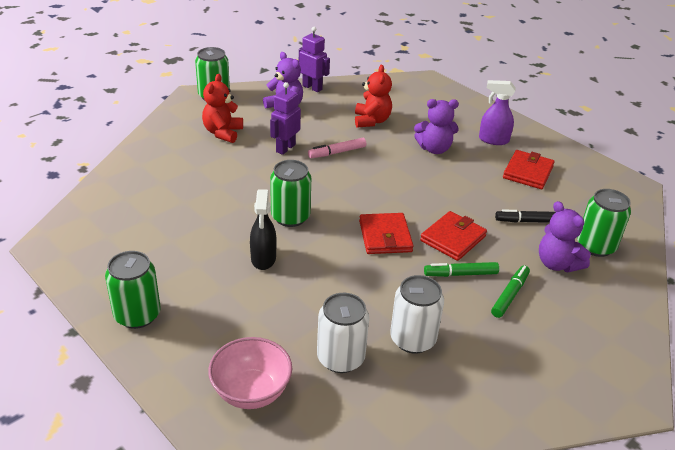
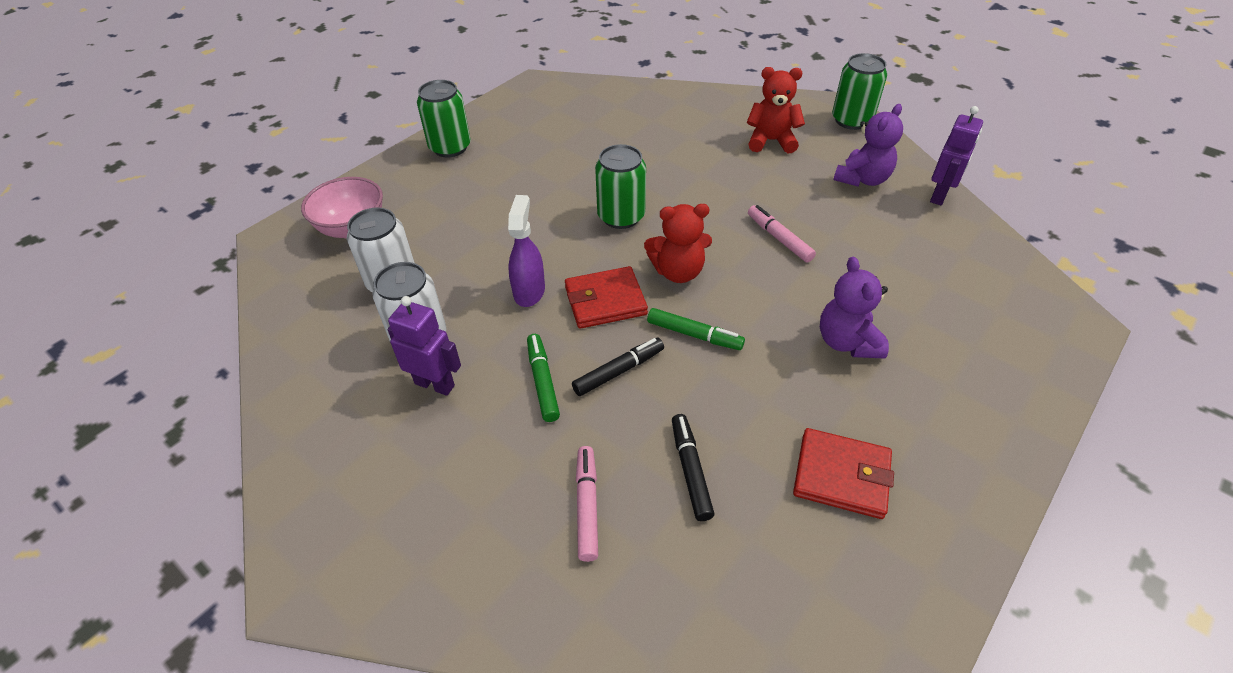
camera: 85 degrees right, 10 degrees up
(263, 259) = (541, 207): black spray bottle -> none
(285, 148) = (764, 193): purple robot -> purple robot (435, 384)
(371, 121) = (886, 264): red teddy bear -> red teddy bear (678, 272)
(453, 238) = (619, 371): red wallet -> black marker
(493, 140) = (924, 423): purple spray bottle -> purple spray bottle (529, 291)
(510, 295) = (506, 438): green marker -> green marker (694, 335)
(557, 264) = (587, 506): purple teddy bear -> pink marker
(595, 246) = (648, 573): green can -> none

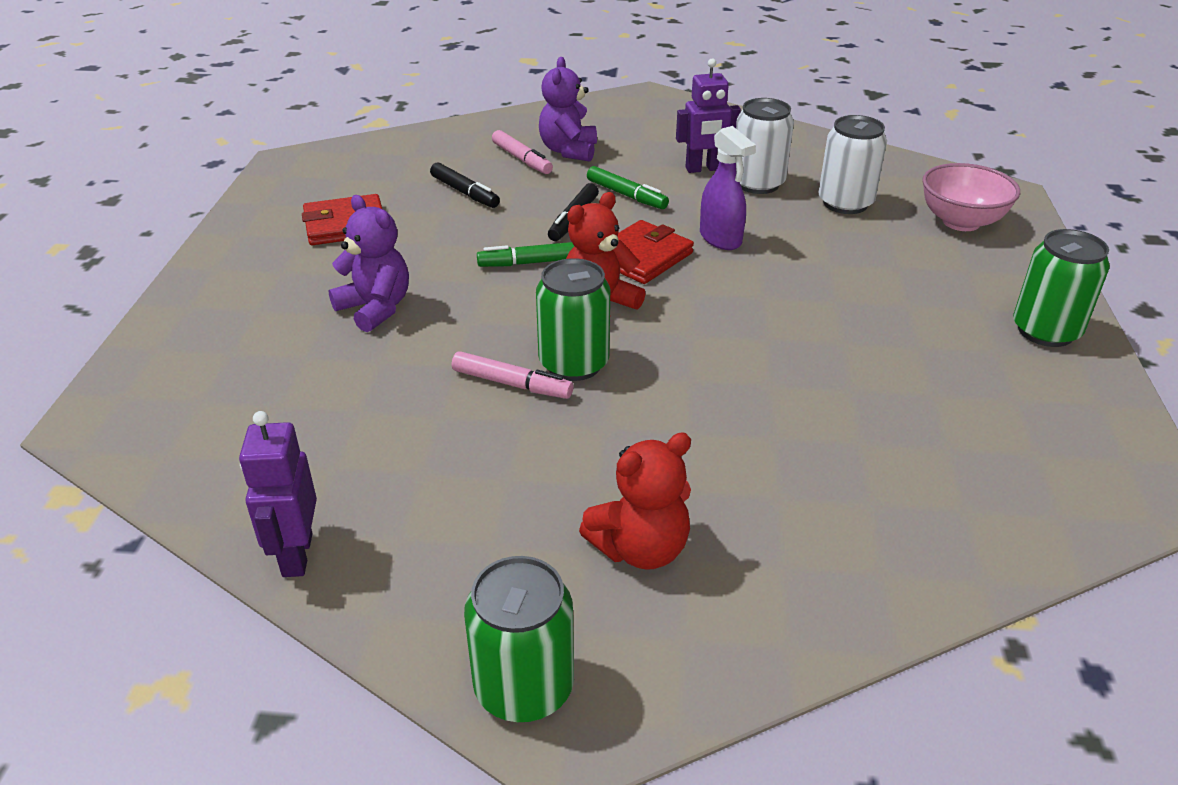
camera: 145 degrees right, 10 degrees down
(621, 216) = (724, 335): green can -> green can (574, 364)
(862, 179) = (440, 533): purple teddy bear -> purple teddy bear (568, 151)

